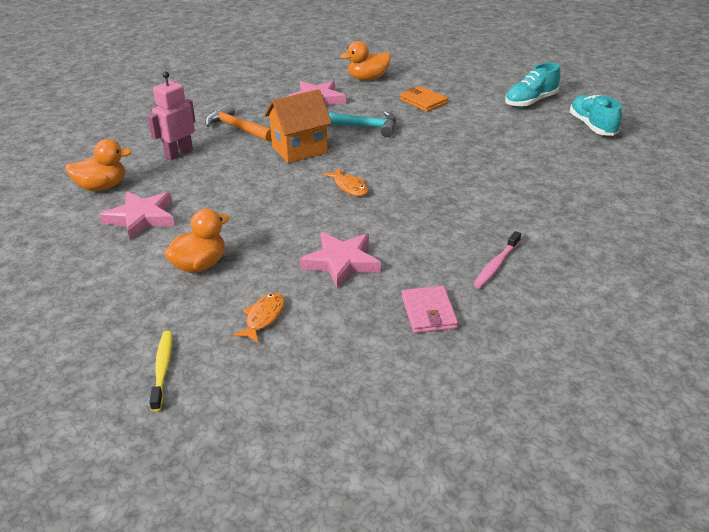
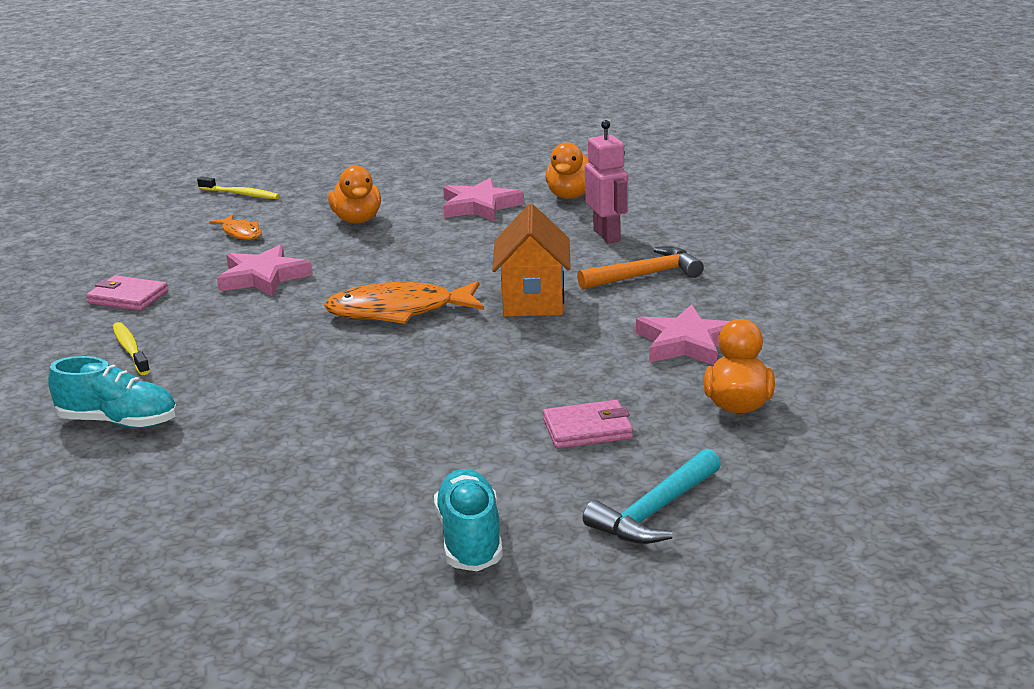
camera: 120 degrees right, 10 degrees down
(349, 187) = (398, 311): orange fish -> orange fish, size x1.90
(363, 126) = (551, 357): turquoise hammer -> turquoise hammer (655, 511)
(423, 101) = (587, 429): orange wallet -> pink wallet
(496, 265) = (130, 350): pink toothbrush -> yellow toothbrush
(592, 126) = (302, 564): turquoise shoe -> turquoise shoe (118, 422)

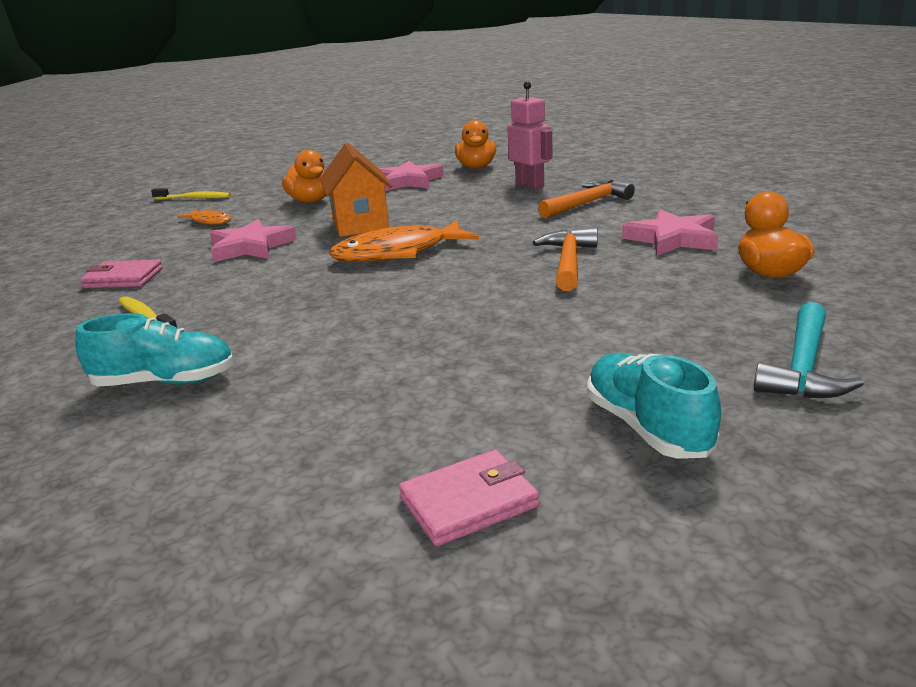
camera: 15 degrees left, 0 degrees up
(533, 301) = (511, 230): orange house -> orange house (360, 225)
(554, 354) = (568, 262): none -> orange hammer
(587, 429) = (659, 311): pink wallet -> pink wallet (468, 502)

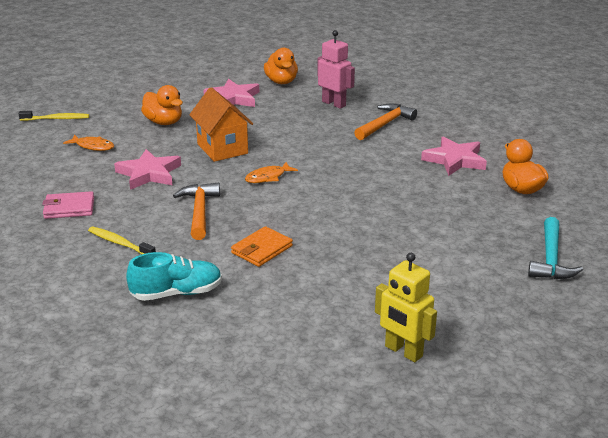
camera: 15 degrees left, 5 degrees up
(330, 333) = (262, 249): none -> orange wallet
(397, 253) = (268, 177): orange fish -> orange fish, size x0.53
(468, 502) = (403, 351): pink wallet -> yellow robot
(568, 262) = (392, 183): orange hammer -> orange hammer (199, 211)
(647, 427) = (478, 302): turquoise shoe -> none

